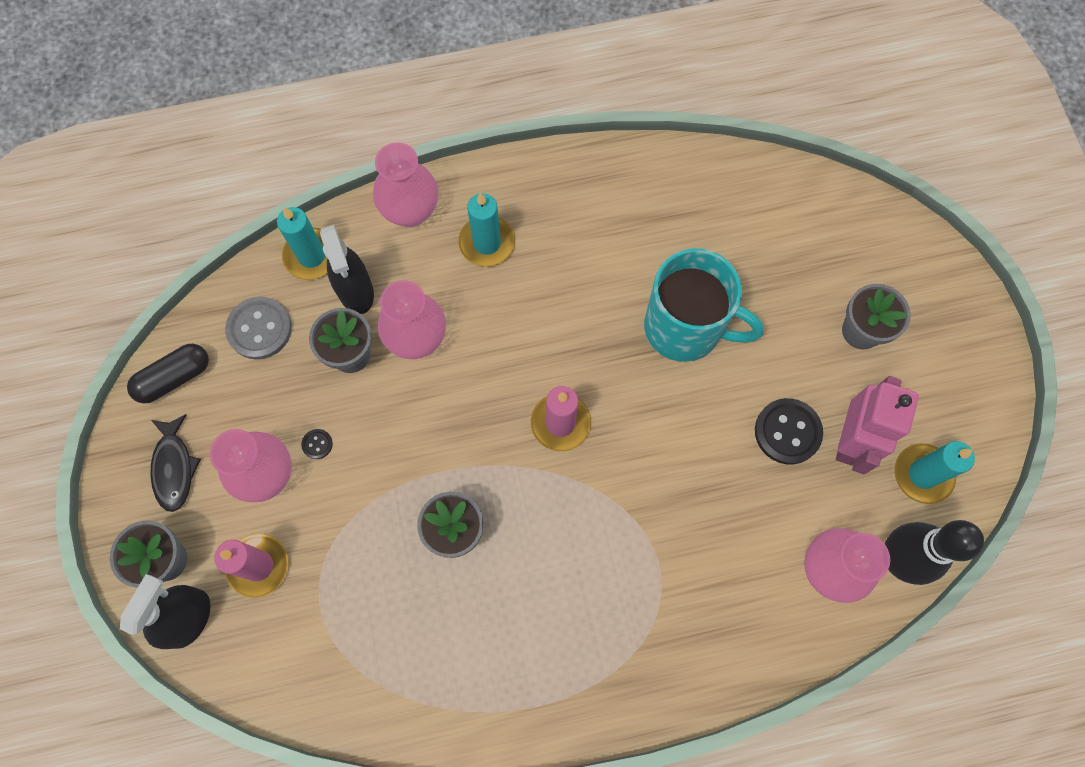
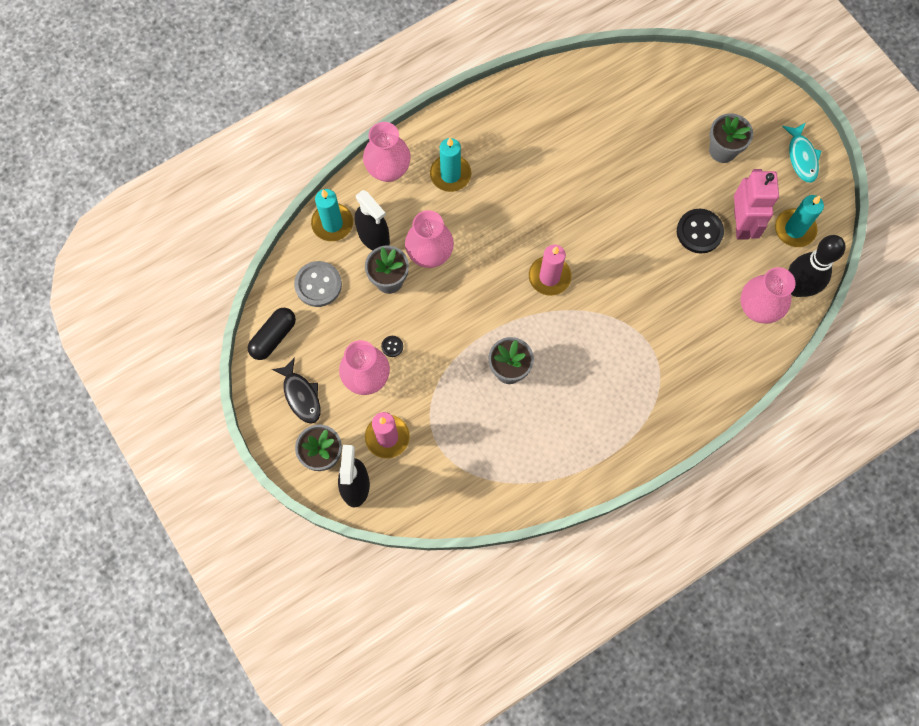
camera: 20 degrees left, 0 degrees up
(685, 328) = (607, 187): turquoise mug -> none
(968, 376) = (801, 157): none -> turquoise fish

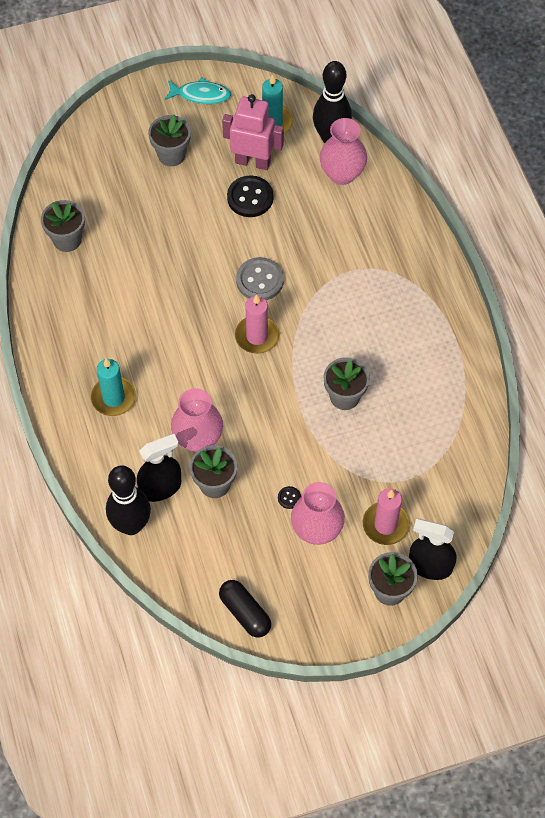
camera: 75 degrees left, 10 degrees down
(301, 395) = (318, 598): black fish -> none
(318, 285) = (198, 555): grey button -> grey button (260, 280)
(332, 223) = (131, 525): turquoise candle -> black bowling pin
(388, 170) = (87, 456): pink vase -> none
(599, 90) = (67, 240): none -> grey flower pot

